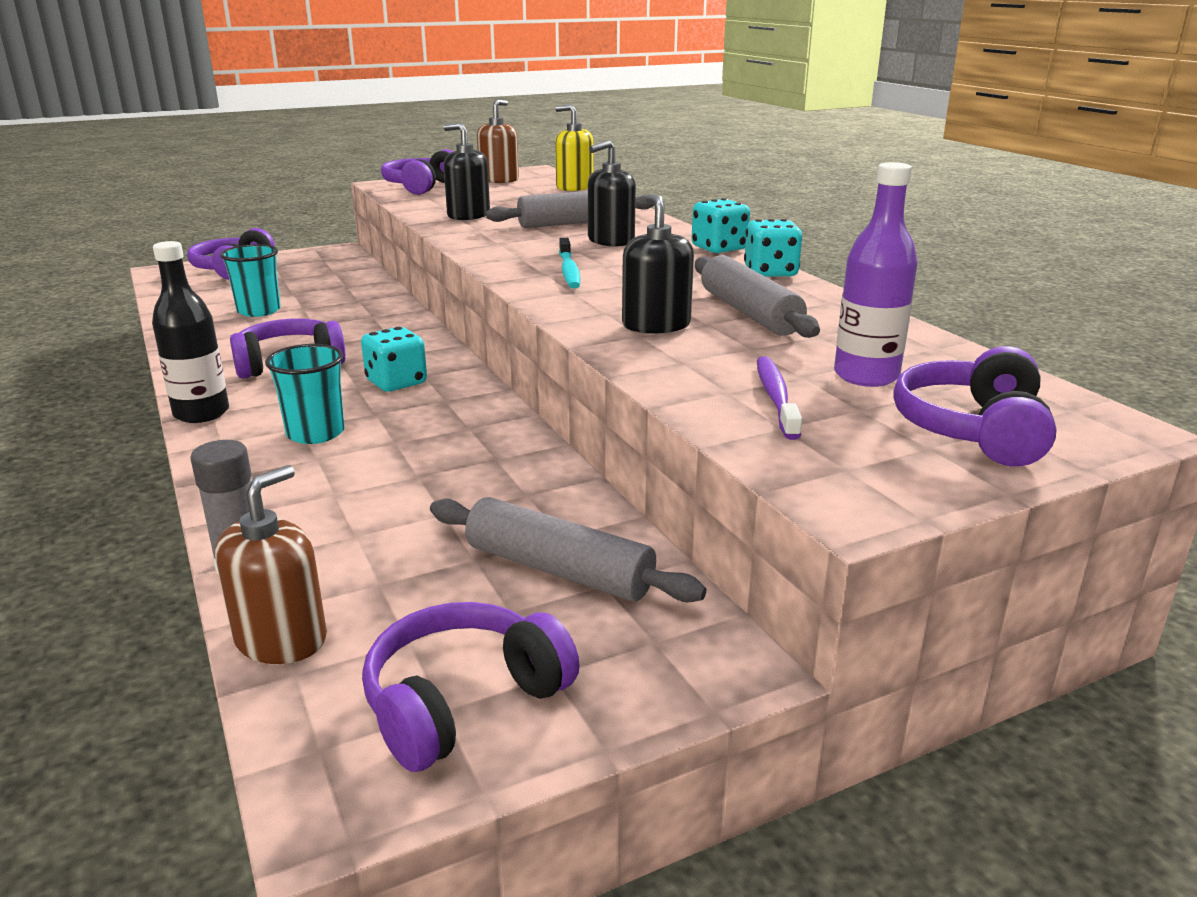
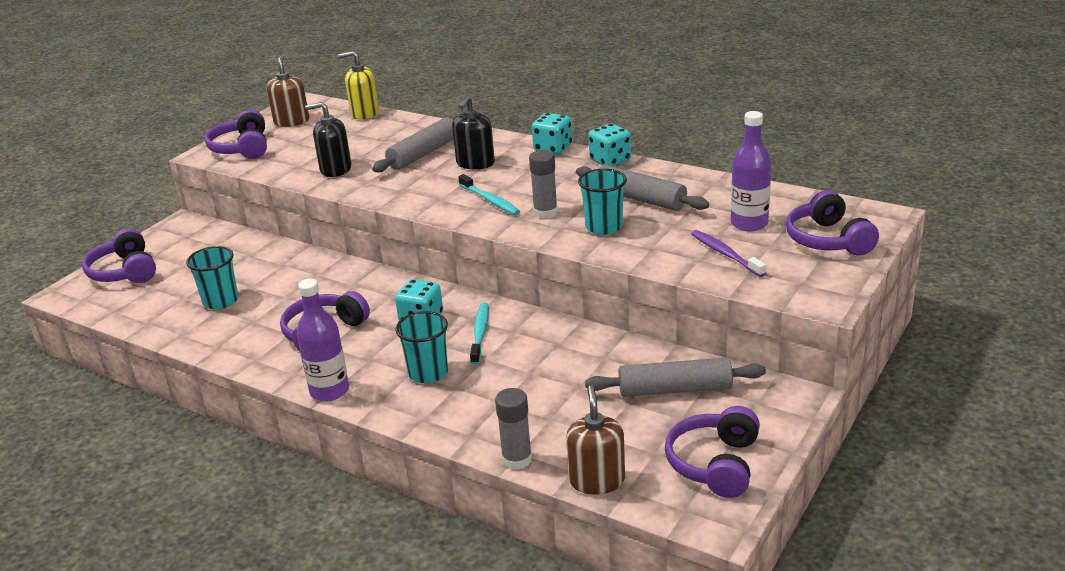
camera: 30 degrees left, 5 degrees up
(201, 413) = (329, 391): black bottle -> purple bottle
(431, 416) = (480, 333): none -> turquoise toothbrush
(610, 295) = (545, 212): none -> grey glue stick
(656, 325) = (604, 227): black soap dispenser -> turquoise cup

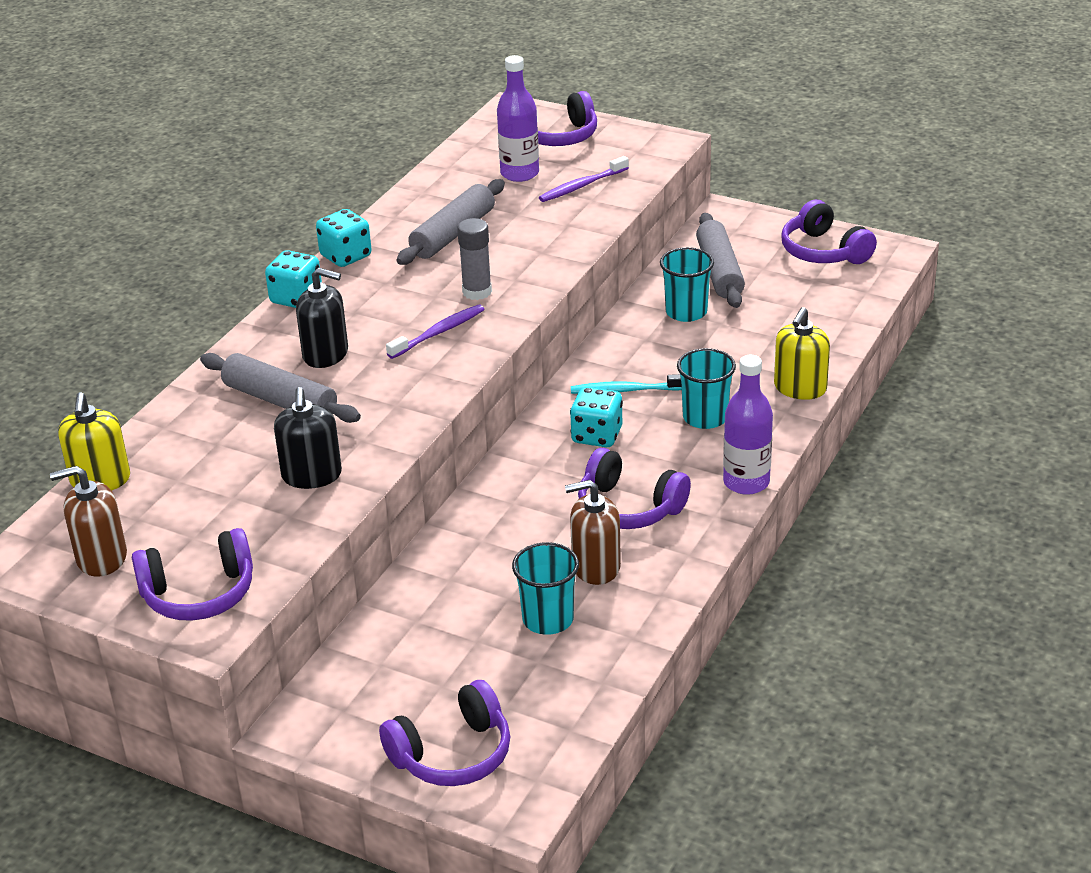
camera: 95 degrees left, 5 degrees up
(456, 429) = (800, 388): none -> yellow soap dispenser
(490, 200) = (438, 333): turquoise toothbrush -> purple toothbrush
(517, 459) = (838, 349): grey glue stick -> none
(597, 480) = (858, 306): brown soap dispenser -> brown soap dispenser (595, 567)
(604, 227) = (517, 253): turquoise cup -> turquoise cup (686, 312)
(715, 464) = (824, 251): purple headphones -> purple headphones turned 45 degrees clockwise

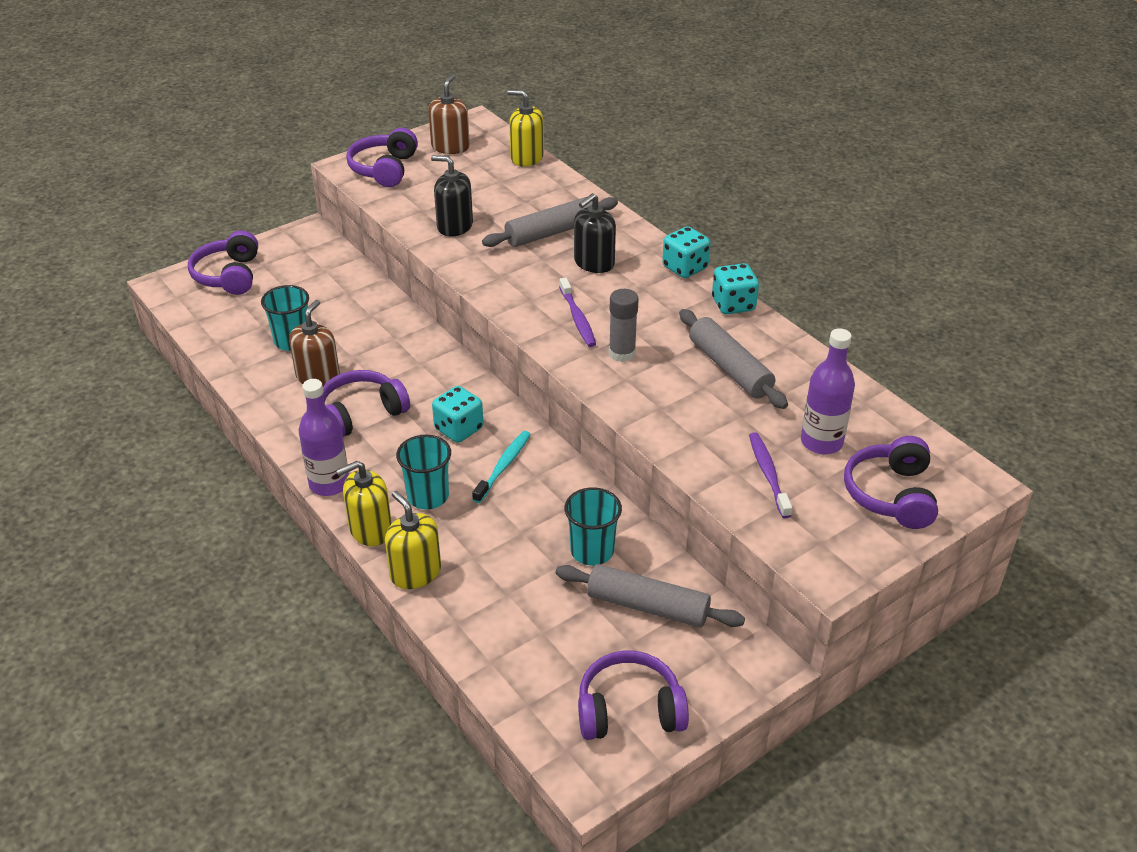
camera: 115 degrees right, 5 degrees up
(777, 432) = (370, 529): none -> yellow soap dispenser

